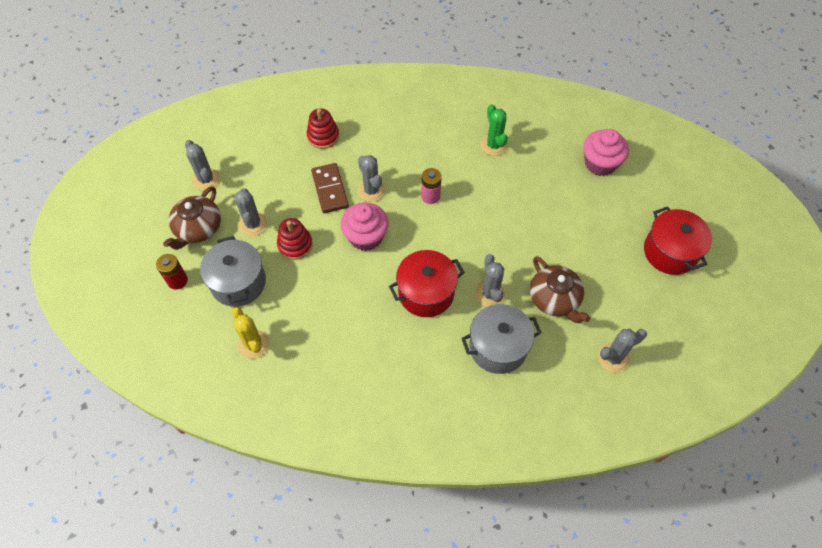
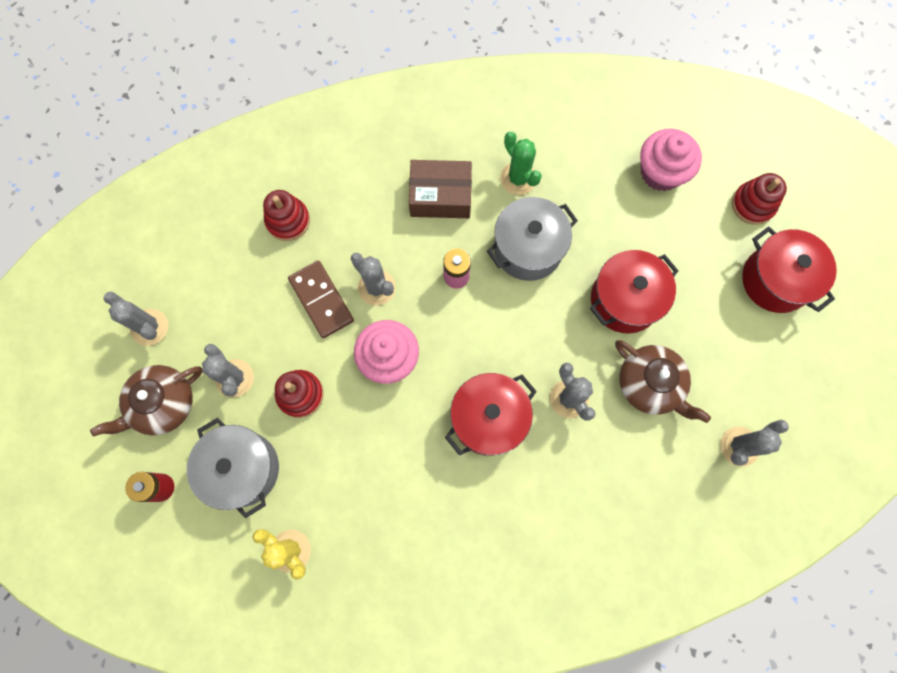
camera: 15 degrees left, 15 degrees up
(198, 228) = (162, 404): brown teapot -> brown teapot turned 45 degrees clockwise
(434, 144) = (440, 196): none -> brown box
(498, 347) = (597, 470): grey pot -> grey pot (528, 249)
(550, 239) = (625, 300): none -> red pot
(665, 199) = (753, 204): none -> red stacking toy

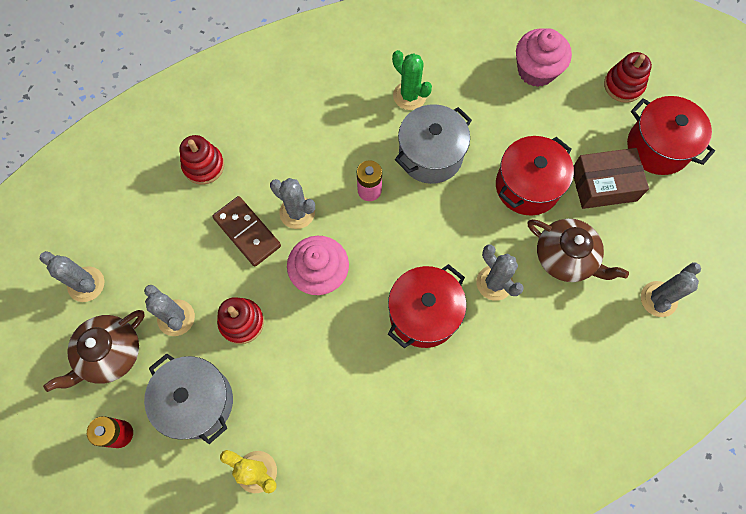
camera: 10 degrees left, 5 degrees down
(440, 196) = (341, 122): brown box -> brown box (604, 185)

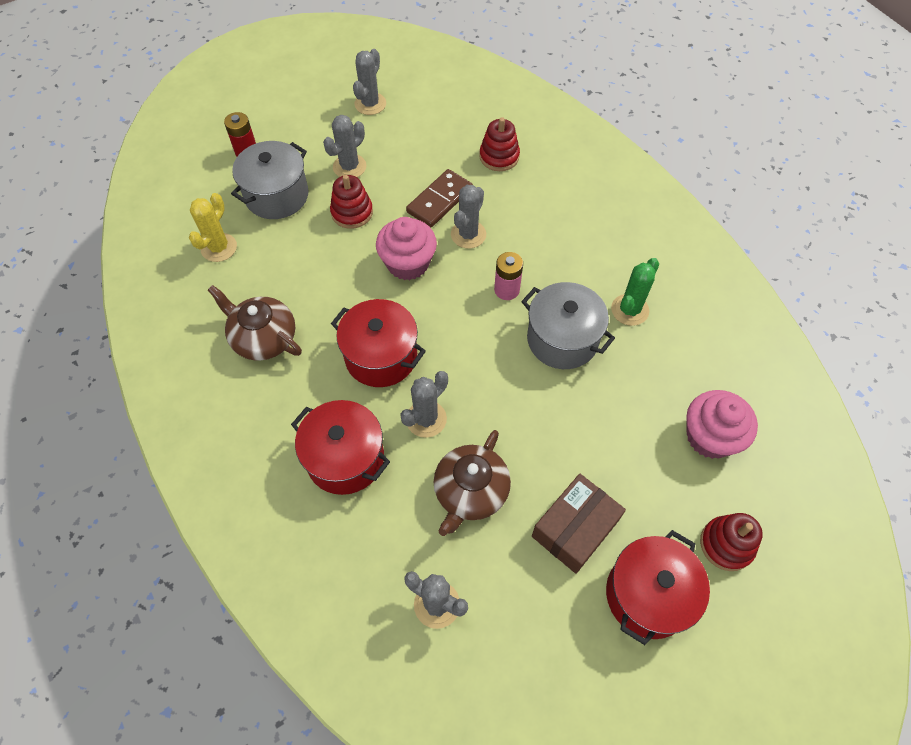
camera: 80 degrees right, 10 degrees down
(110, 354) = (312, 131): brown teapot -> brown teapot (263, 338)
(527, 186) = (550, 441): red pot -> red pot (345, 458)
(604, 185) = (575, 528): brown box -> brown box turned 60 degrees clockwise

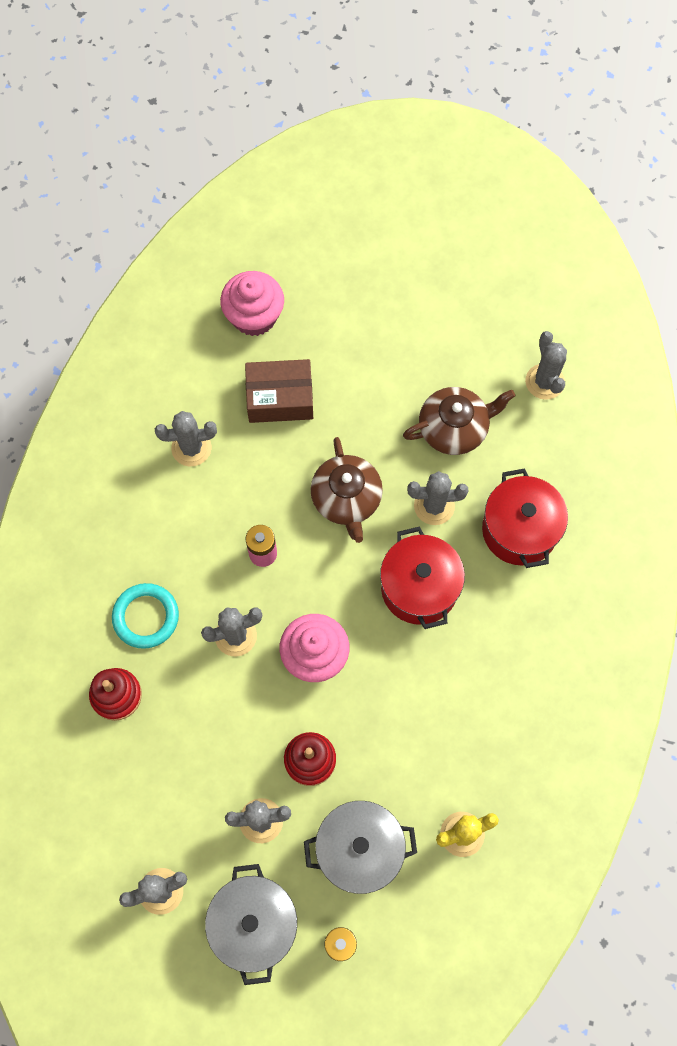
camera: 135 degrees left, 10 degrees up
(263, 338) = (497, 694): brown teapot -> brown teapot (346, 499)
(439, 200) = (221, 697): brown domino -> none
(532, 202) = (146, 617): none -> turquoise ring
(562, 339) = (269, 473): grey pot -> grey pot (254, 924)
(575, 528) = (410, 345): brown box -> brown box (280, 398)
(629, 310) = (191, 448): green cactus -> grey cactus
(648, 595) = (409, 273): red pot -> none
(726, 544) = (328, 254): red stacking toy -> none

